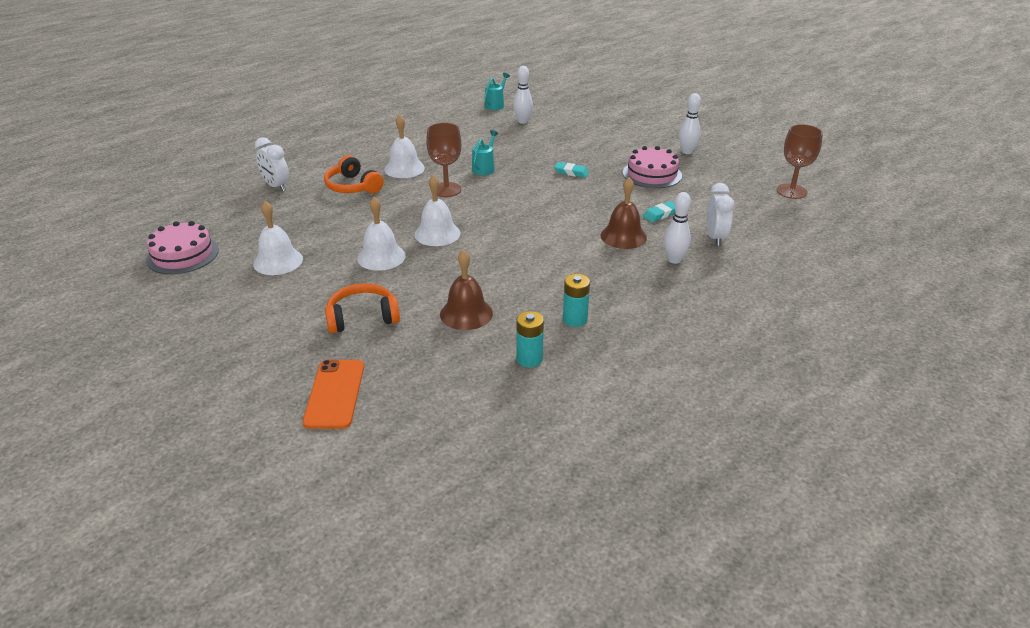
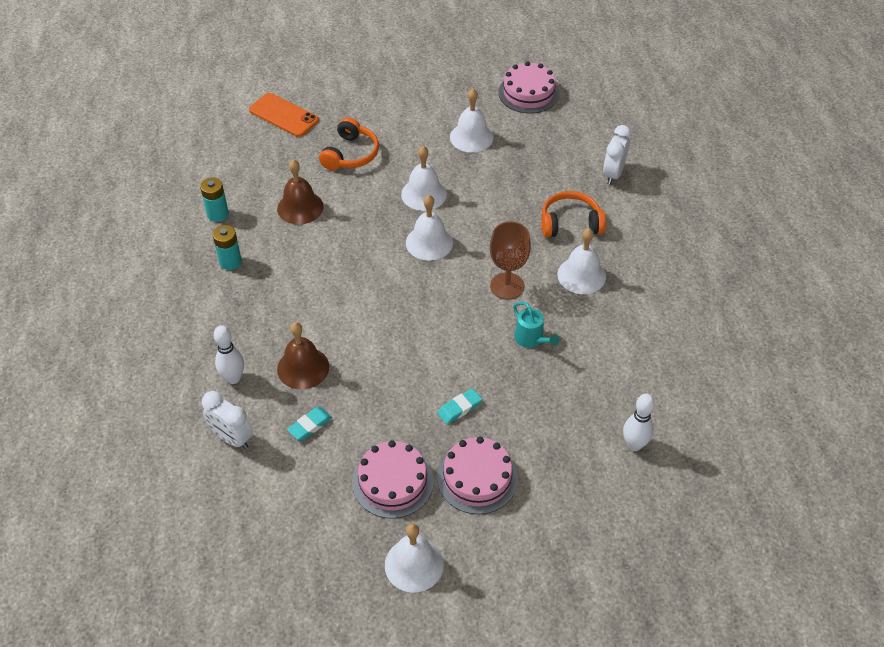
camera: 125 degrees right, 15 degrees up
(276, 186) = (613, 174): white clock -> white clock turned 60 degrees counterclockwise
(496, 105) = (711, 447): turquoise watering can -> none
(609, 153) = (477, 478): none -> pink cake
(660, 214) = (310, 425): turquoise eraser -> turquoise eraser turned 45 degrees clockwise
(687, 152) = (414, 564): white bowling pin -> white bell
(791, 191) = (236, 593): brown goblet -> none

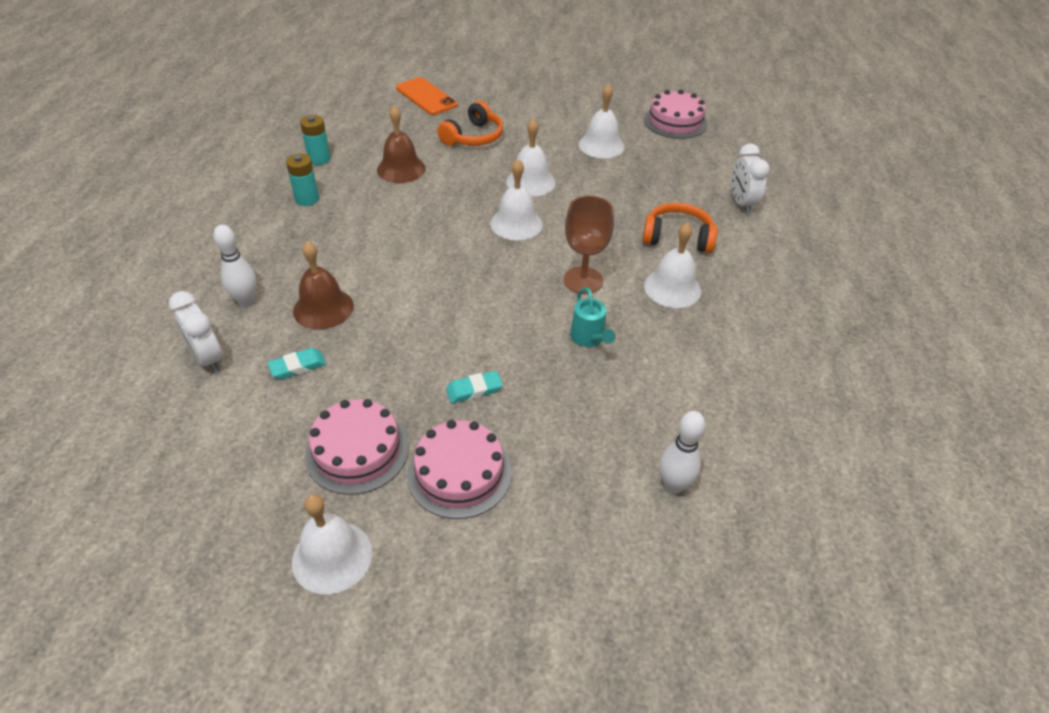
camera: 15 degrees right, 5 degrees down
(613, 174) = (741, 203): white clock -> white clock turned 45 degrees counterclockwise

